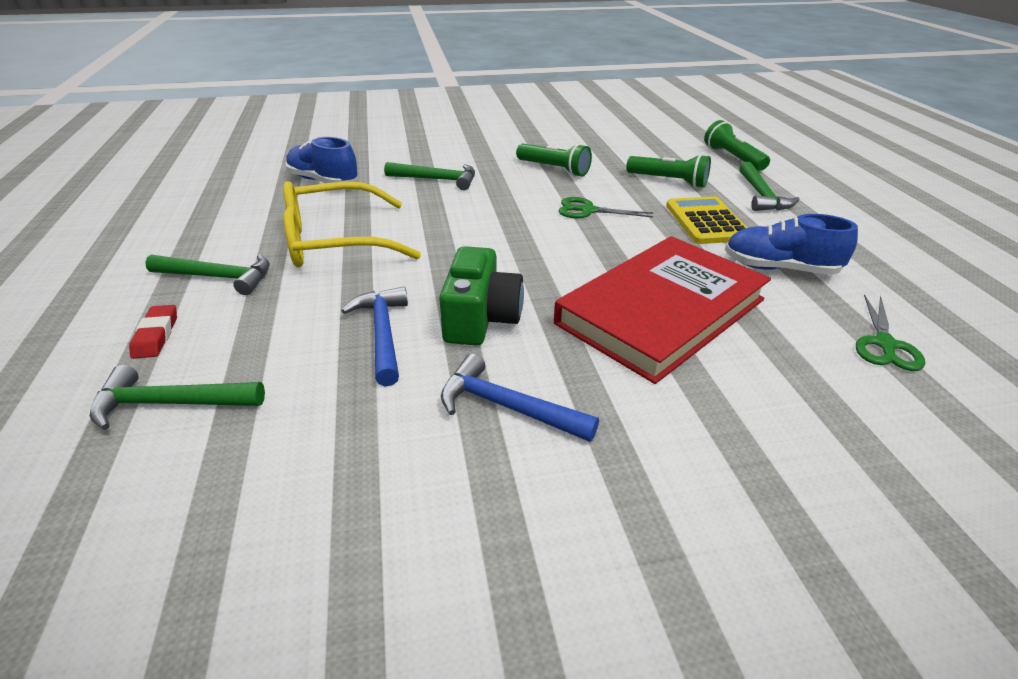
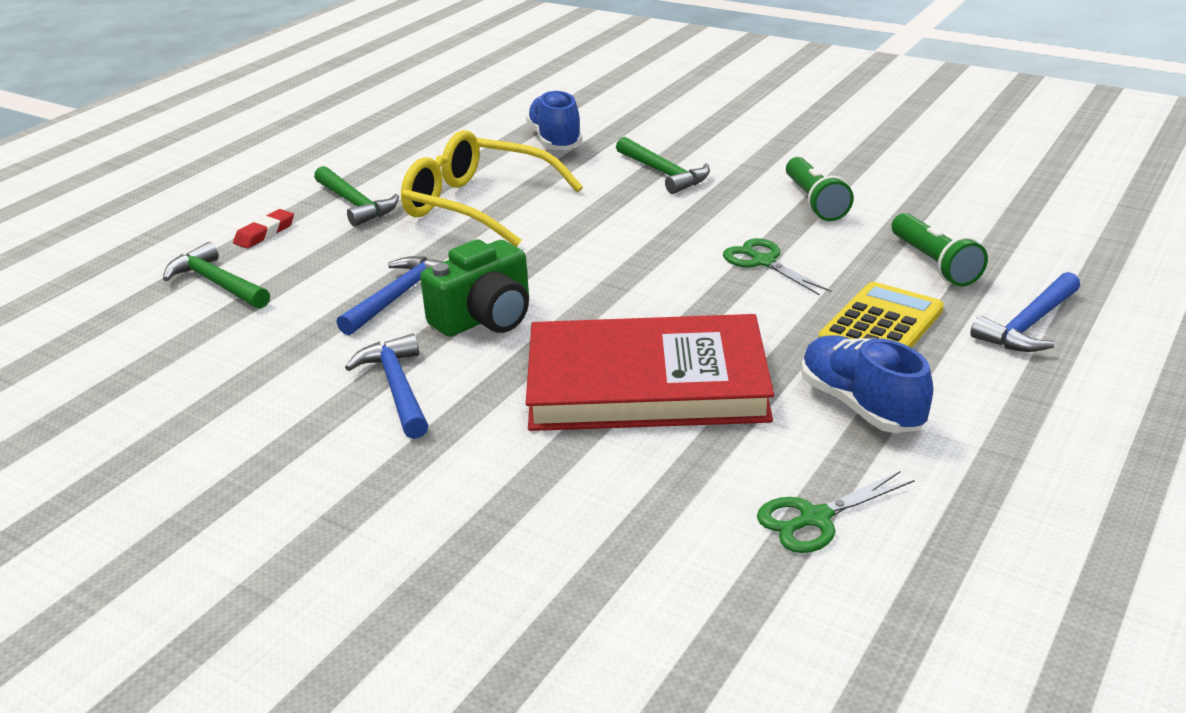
camera: 45 degrees right, 5 degrees down
(733, 158) = (1100, 266): green flashlight -> none
(761, 195) = (1029, 325): green hammer -> blue hammer

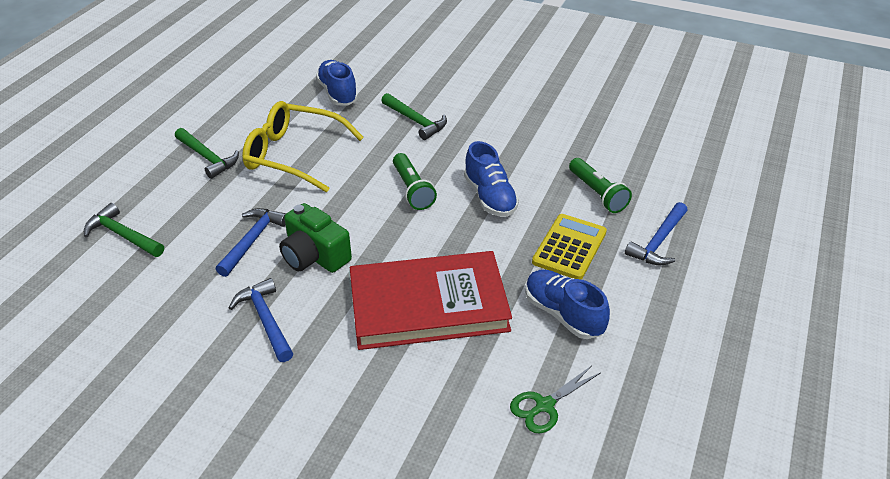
camera: 10 degrees left, 10 degrees up
(264, 233) = (148, 187): red eraser -> none
(485, 318) = (314, 256): green camera -> green camera turned 90 degrees clockwise
(763, 261) = (490, 197): green scissors -> blue shoe
(814, 202) = (517, 143): green flashlight -> green flashlight (412, 190)

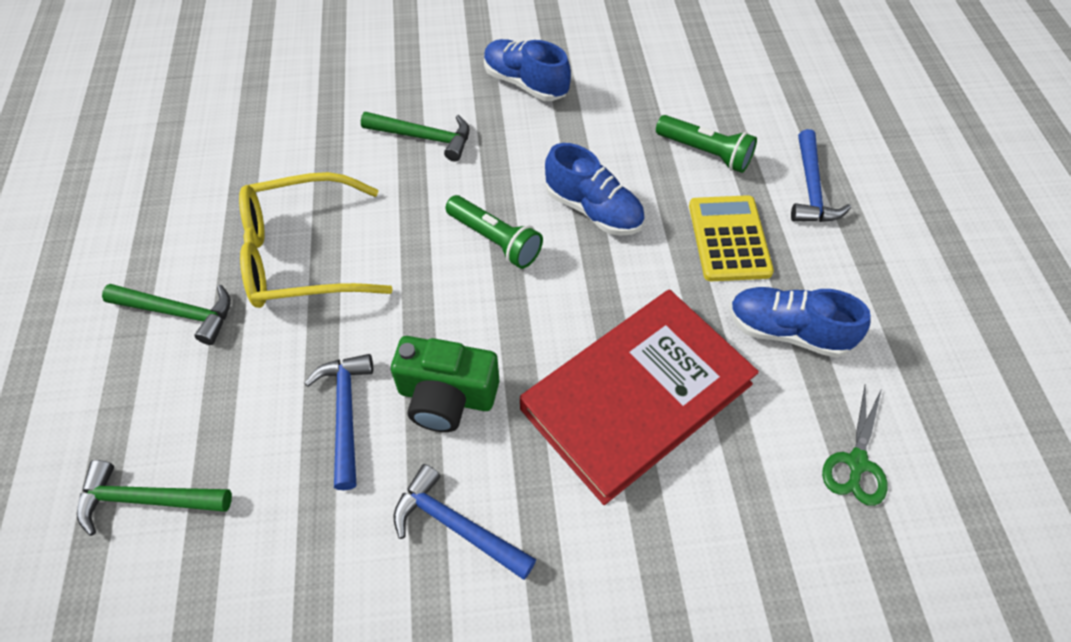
camera: 30 degrees left, 15 degrees up
(338, 93) = (290, 135): blue shoe -> blue shoe (525, 83)

